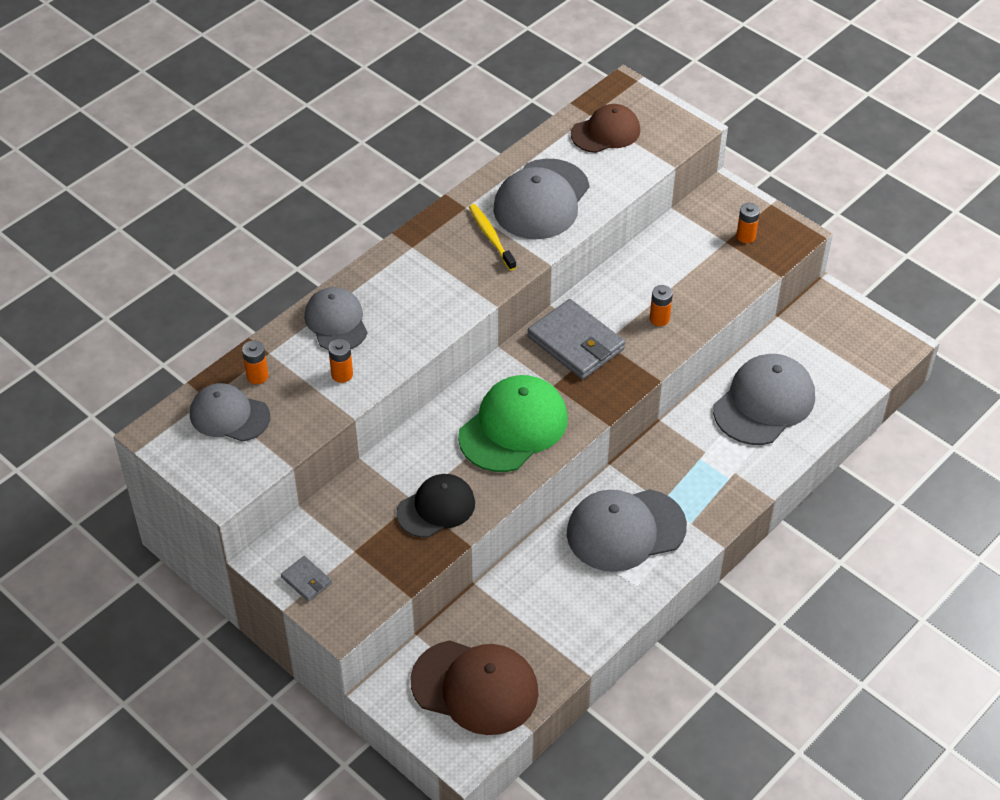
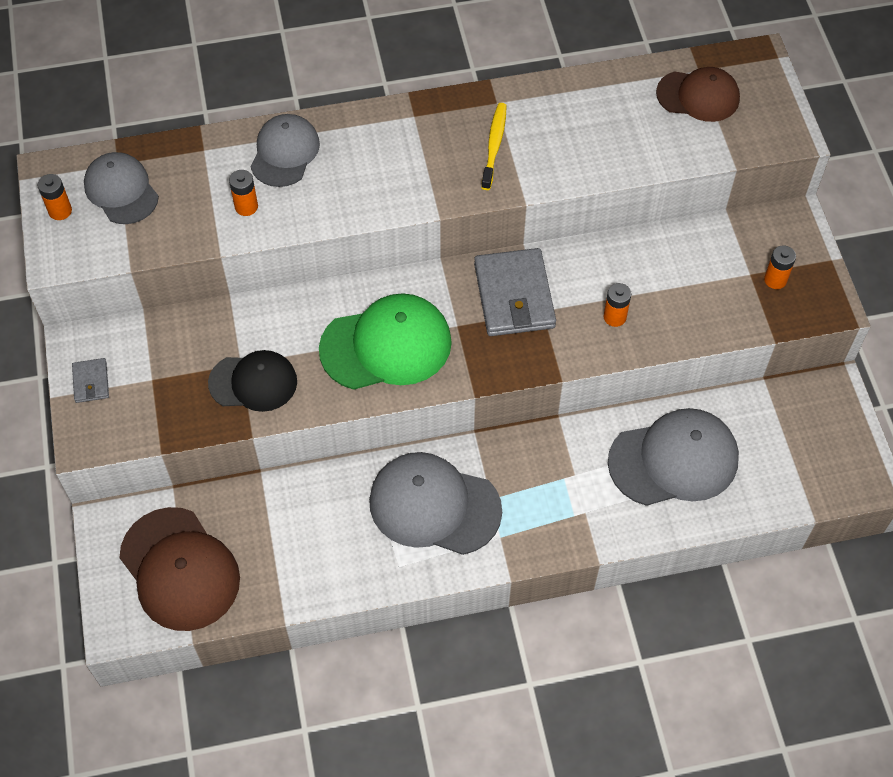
camera: 35 degrees right, 10 degrees up
(257, 376) = (175, 166): orange battery -> orange battery (60, 211)
(541, 200) = (574, 133): grey cap -> none

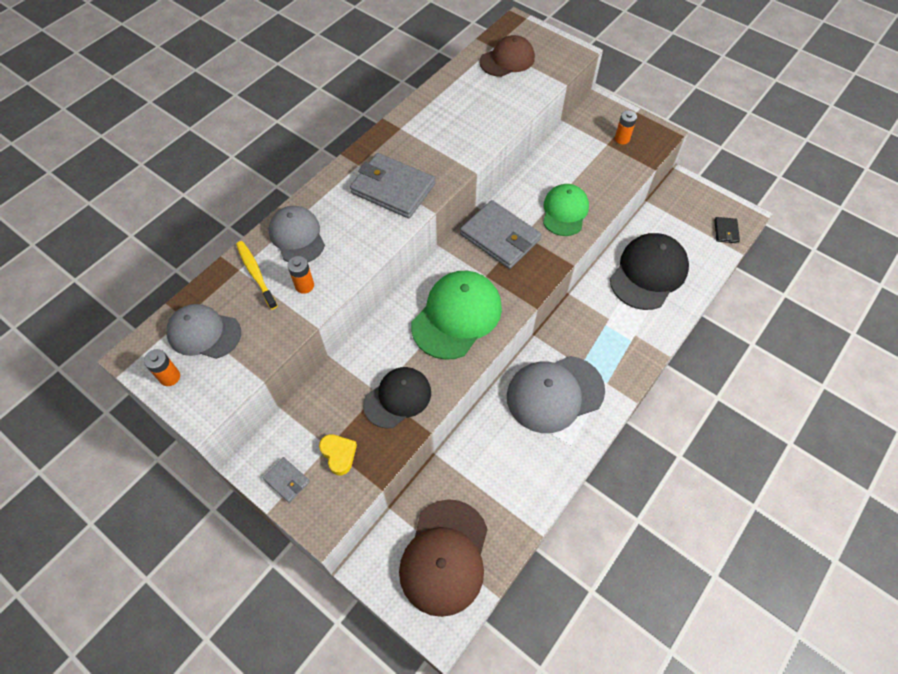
camera: 40 degrees left, 0 degrees up
(154, 393) = (339, 454): none -> yellow heart
(180, 569) = (445, 557): brown cap -> brown cap turned 90 degrees clockwise
(423, 165) = (393, 189): none -> grey wallet
(494, 145) = (424, 152): yellow toothbrush -> yellow toothbrush (256, 274)
(614, 317) = (565, 211): orange battery -> green cap
(673, 460) = (648, 273): grey cap -> black cap
(824, 481) = (726, 231): none -> black wallet

